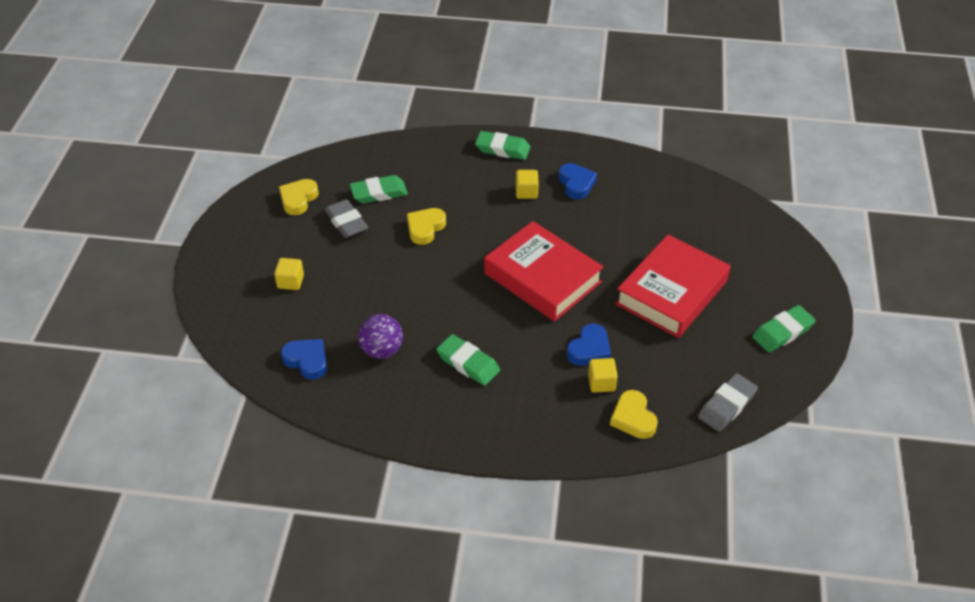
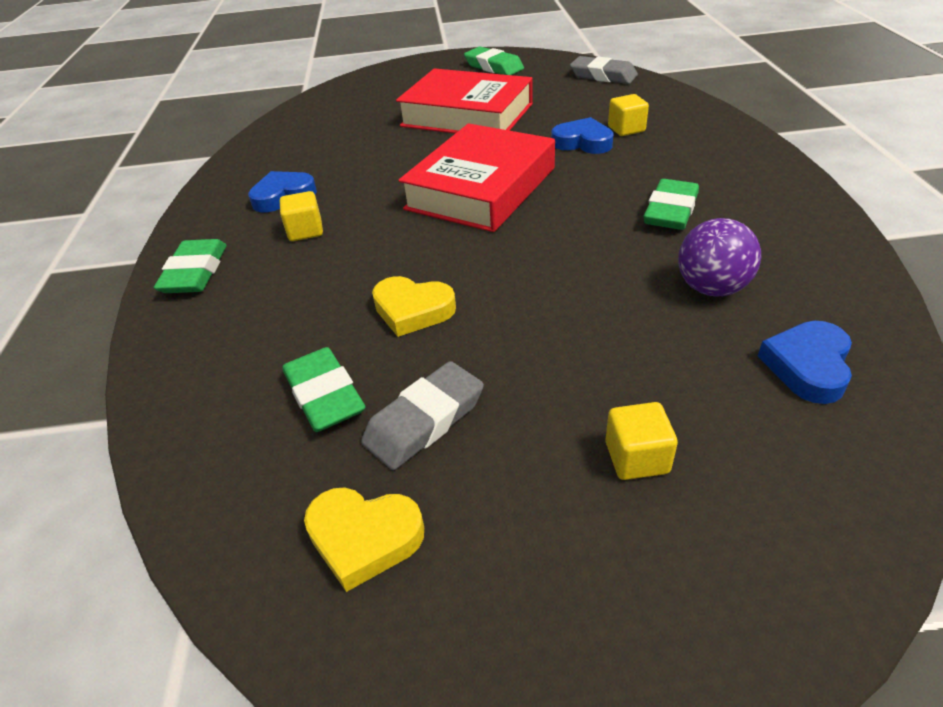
camera: 100 degrees left, 5 degrees down
(633, 418) = (658, 108): yellow heart -> none

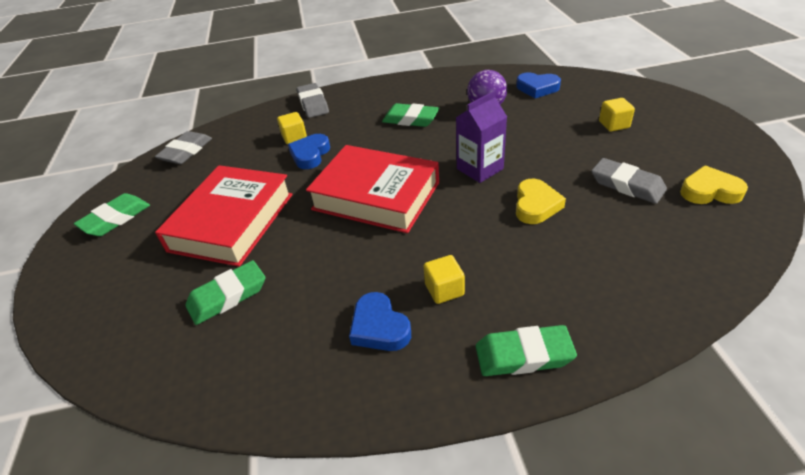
camera: 95 degrees left, 0 degrees up
(325, 395) = (629, 227): green eraser -> green eraser (228, 296)
(364, 538) = (709, 191): yellow heart -> yellow heart turned 90 degrees counterclockwise
(517, 268) = (480, 169): none -> purple carton
(719, 133) = (313, 104): none -> grey eraser

